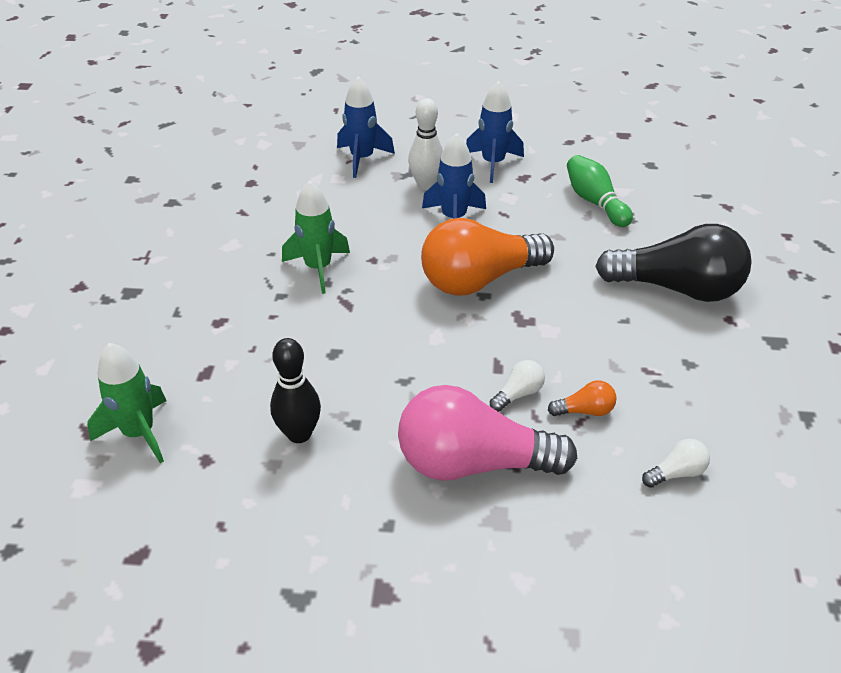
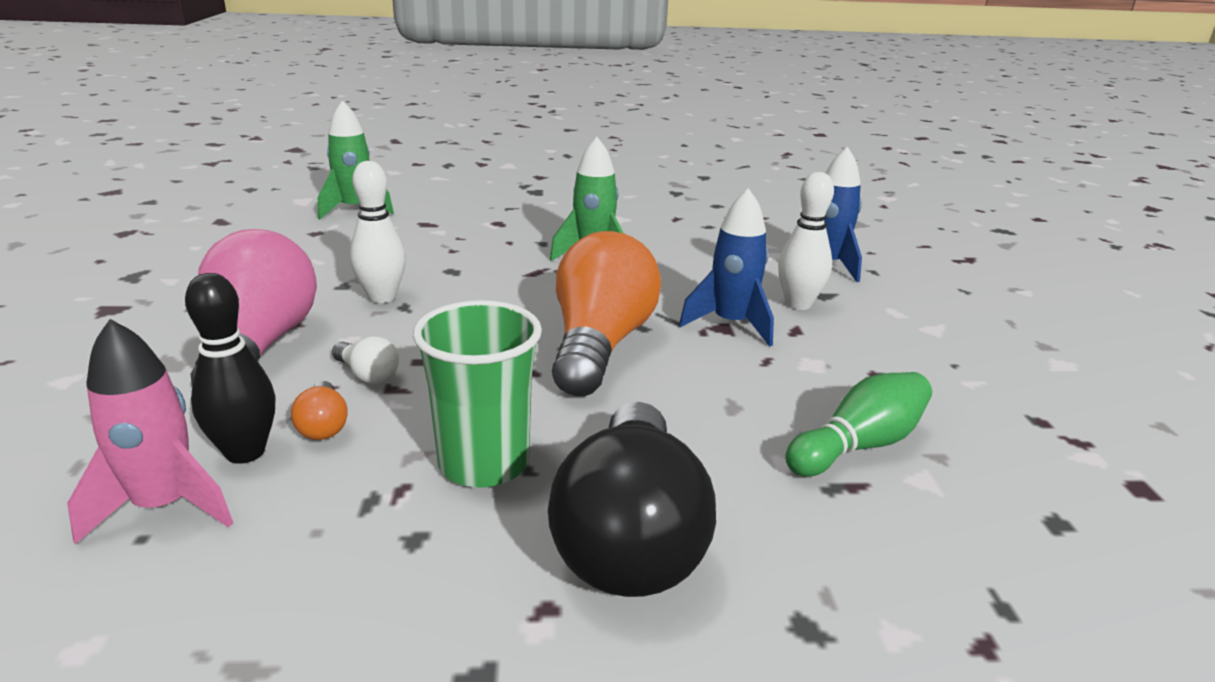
camera: 80 degrees right, 15 degrees down
(299, 434) = (335, 263): black bowling pin -> black bowling pin (245, 452)
(384, 395) = (382, 297): none -> white bowling pin
(479, 280) = (599, 345): orange light bulb -> orange light bulb turned 45 degrees clockwise
(493, 163) = (896, 350): blue rocket -> none
(621, 337) = (484, 463): none -> green cup
(676, 473) = (164, 506): white light bulb -> pink rocket

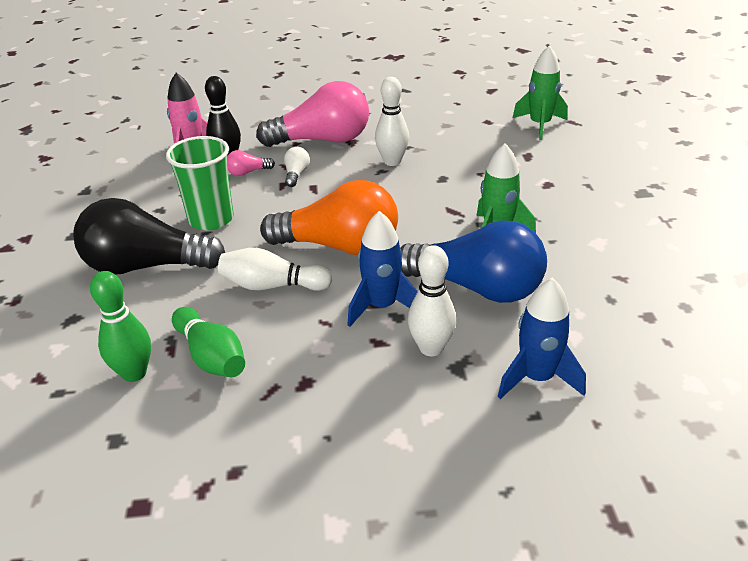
camera: 90 degrees right, 10 degrees up
(323, 425) = (248, 172): orange light bulb -> pink light bulb
(368, 375) = (296, 174): white light bulb -> white light bulb turned 150 degrees clockwise
(692, 397) = (272, 286): none -> white bowling pin
(693, 274) = (477, 288): none -> blue light bulb
(921, 519) = (134, 373): none -> green bowling pin

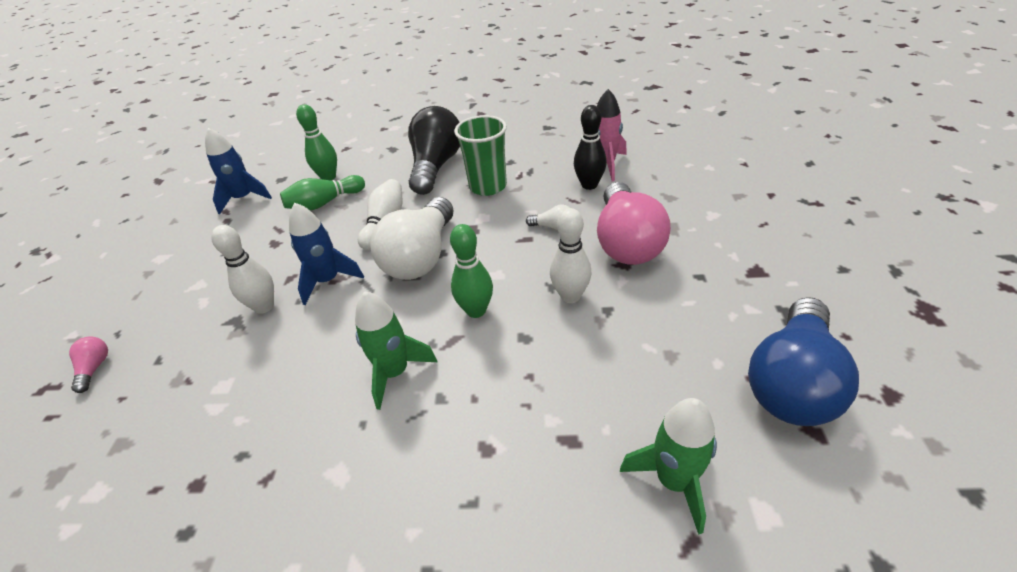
camera: 100 degrees right, 5 degrees up
(248, 172) = (562, 198): pink light bulb -> pink light bulb (94, 368)
(339, 246) = (421, 257): orange light bulb -> white light bulb
(415, 203) = (476, 310): none -> green bowling pin
(477, 288) = (318, 344): blue light bulb -> blue light bulb (792, 382)
(537, 378) = (189, 368): blue rocket -> blue rocket (244, 198)

